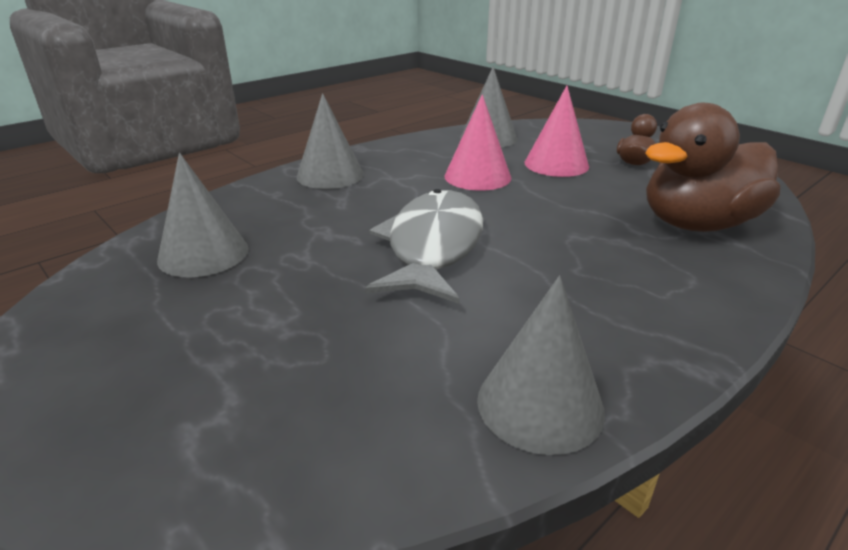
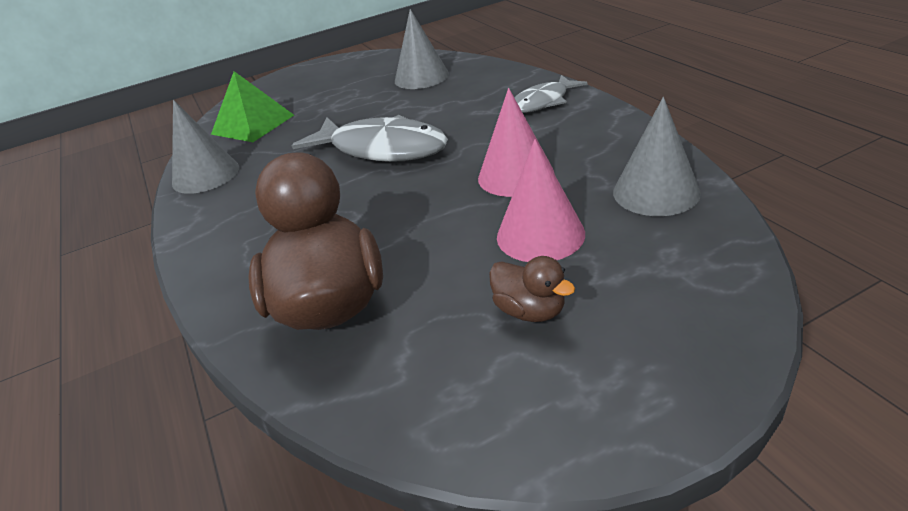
camera: 110 degrees right, 5 degrees up
(330, 175) = (543, 102): grey cone -> grey fish
(330, 414) = (253, 124): none -> green pyramid

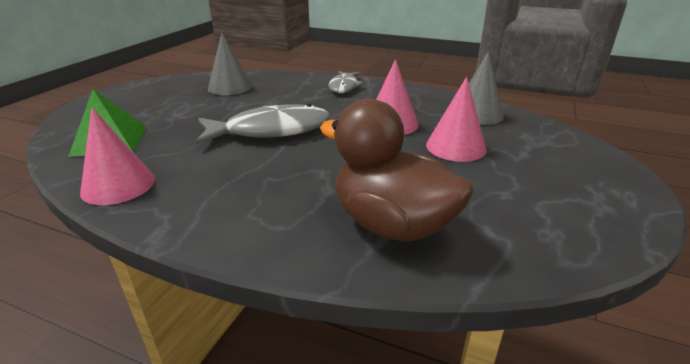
camera: 45 degrees left, 5 degrees down
(206, 175) = (118, 185): grey cone -> pink cone
(530, 311) = (513, 181): brown duck -> none

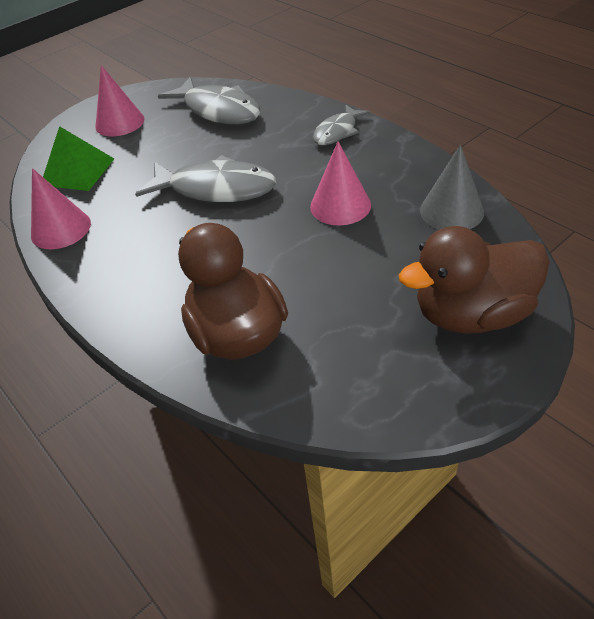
camera: 30 degrees right, 15 degrees up
(230, 87) = (219, 110): grey cone -> grey fish
(456, 147) = (378, 256): pink cone -> pink cone (120, 122)
(565, 166) = (472, 314): none -> brown duck

